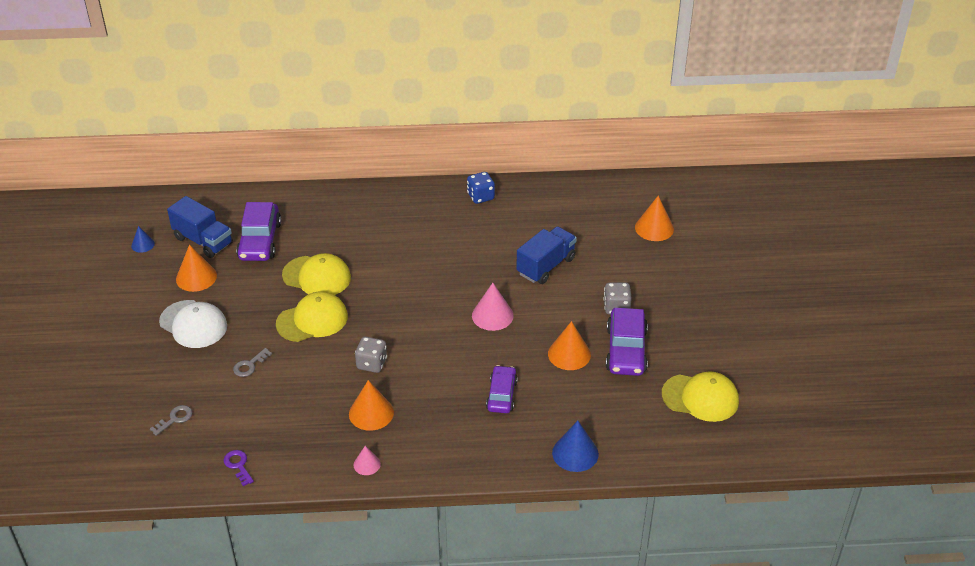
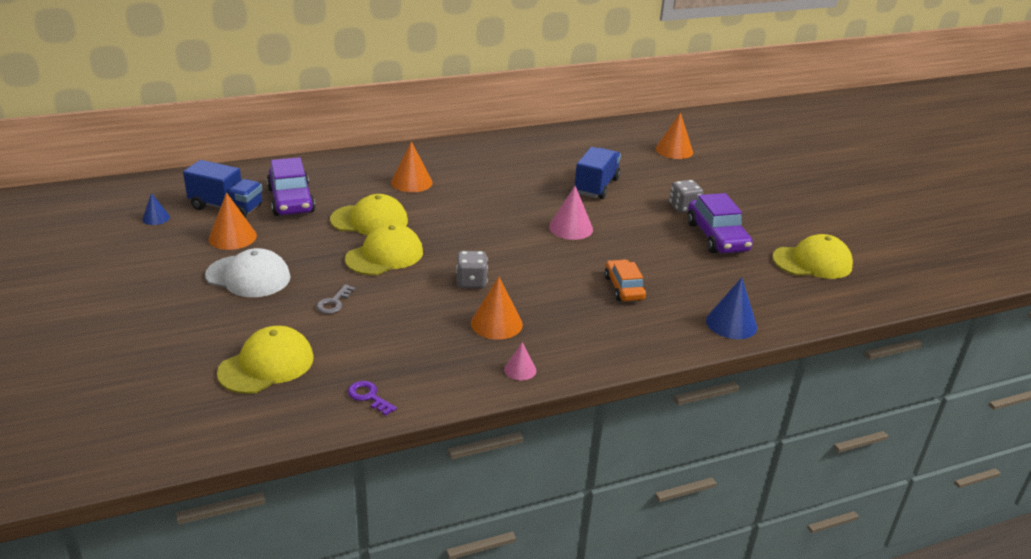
camera: 20 degrees left, 10 degrees down
(175, 419) = (266, 365): grey key -> yellow cap
(480, 196) = (500, 146): blue dice -> none
(501, 395) = (623, 288): purple car -> orange car
(569, 354) = (666, 247): orange cone -> orange cone (411, 182)

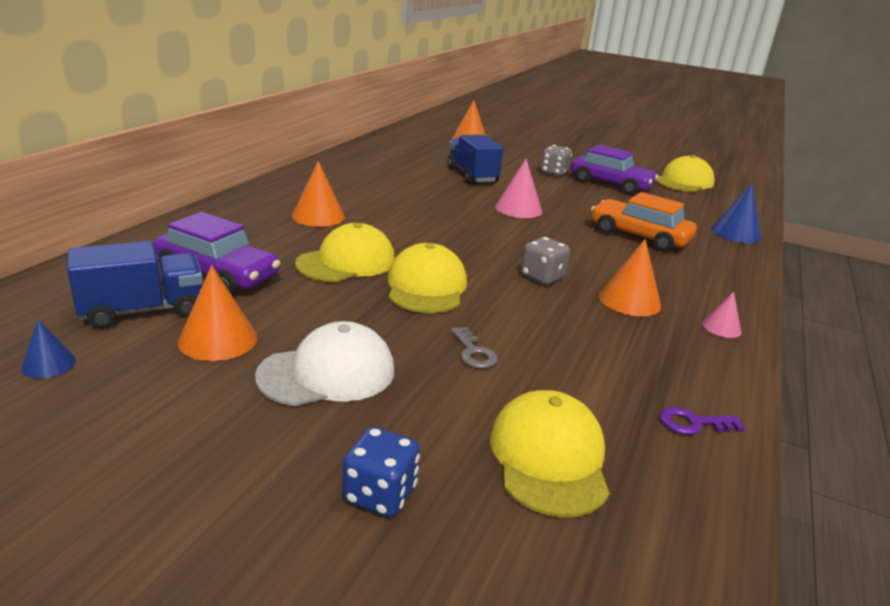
camera: 45 degrees left, 5 degrees down
(177, 335) = (380, 494): none -> blue dice
(623, 288) = (639, 236): orange car -> orange car, size x1.53

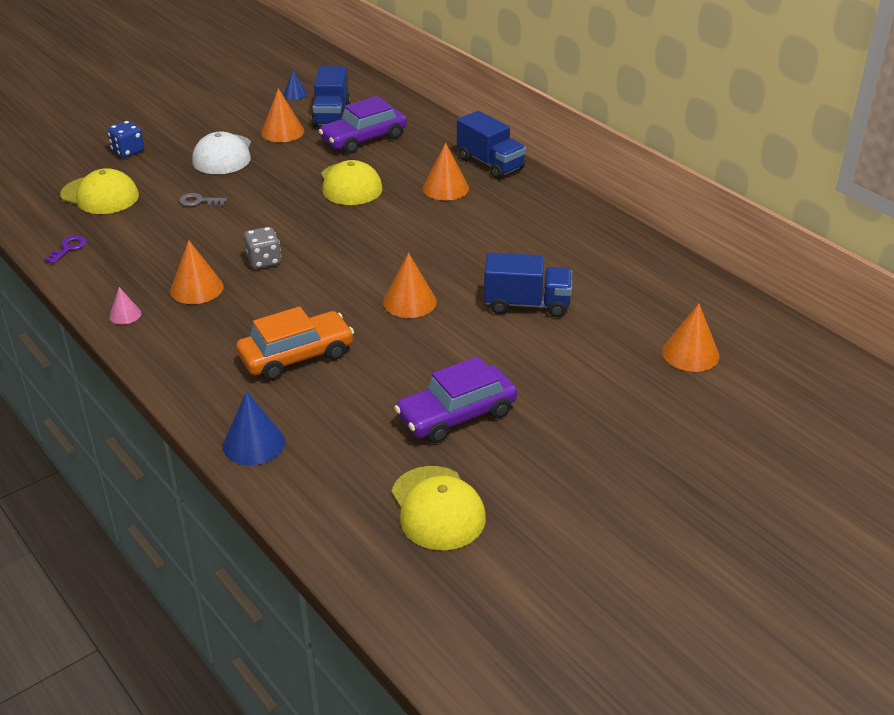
camera: 120 degrees right, 10 degrees up
(250, 203) = (490, 164): none -> blue truck
(426, 286) = (289, 206): yellow cap -> none
(518, 209) = (409, 302): pink cone -> orange cone
(554, 172) = (519, 380): grey dice -> none

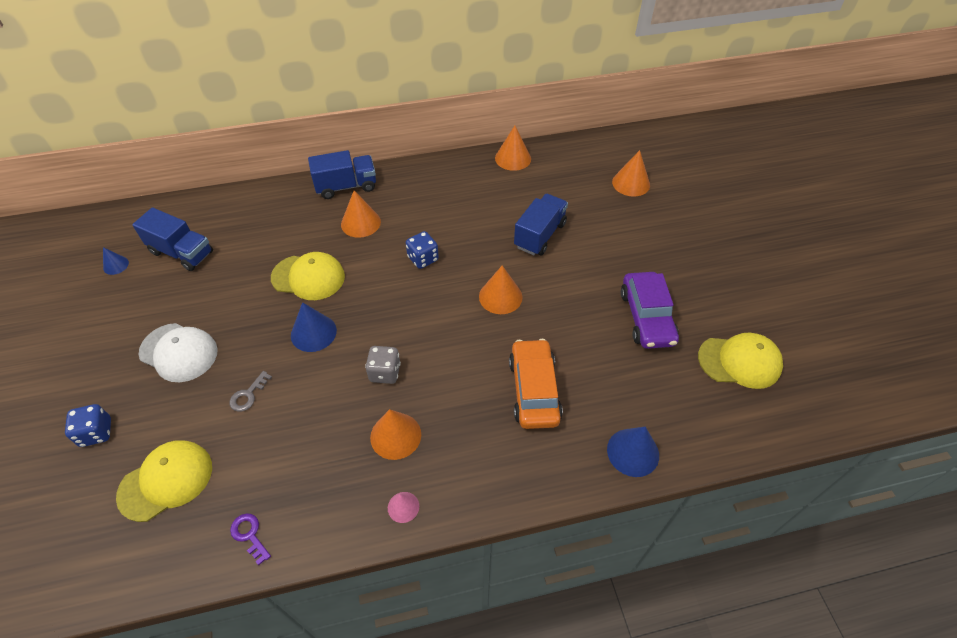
camera: 65 degrees left, 15 degrees up
(282, 132) = (177, 295): orange cone -> orange cone (513, 158)
(286, 209) = (313, 333): none -> blue cone
(364, 139) = (242, 245): purple car -> none
(425, 238) = (423, 259): none -> blue dice

